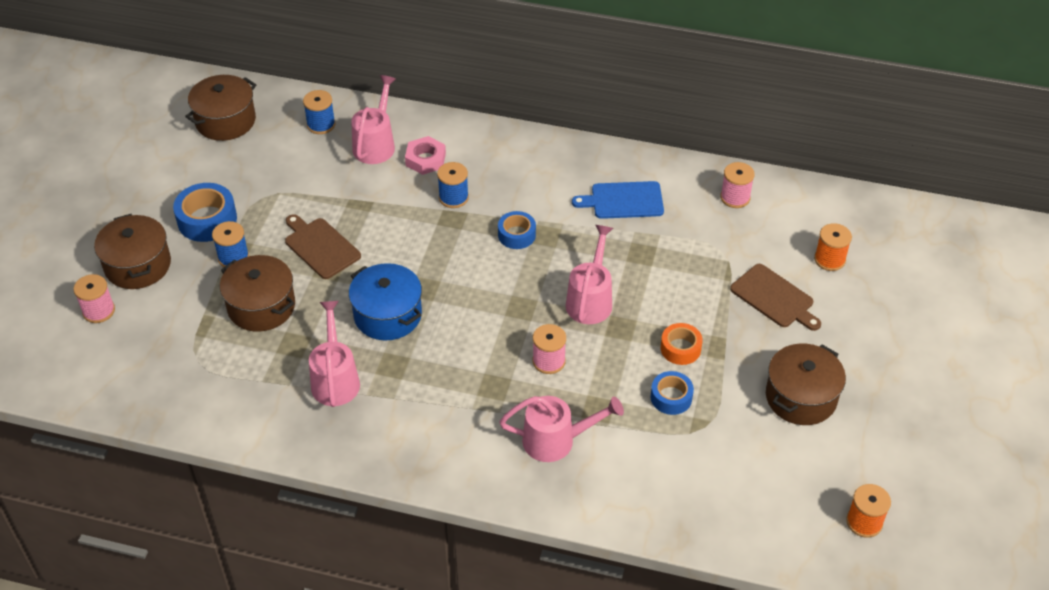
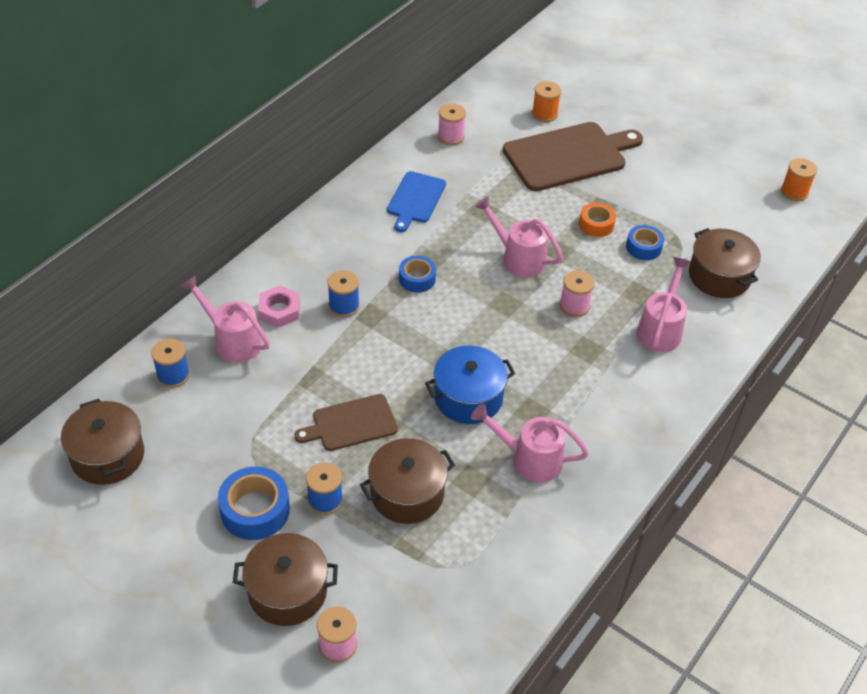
camera: 70 degrees left, 0 degrees up
(774, 298) = (568, 156): brown cutting board -> brown cutting board, size x1.75
(801, 397) = (672, 179): brown pot -> brown pot (719, 276)

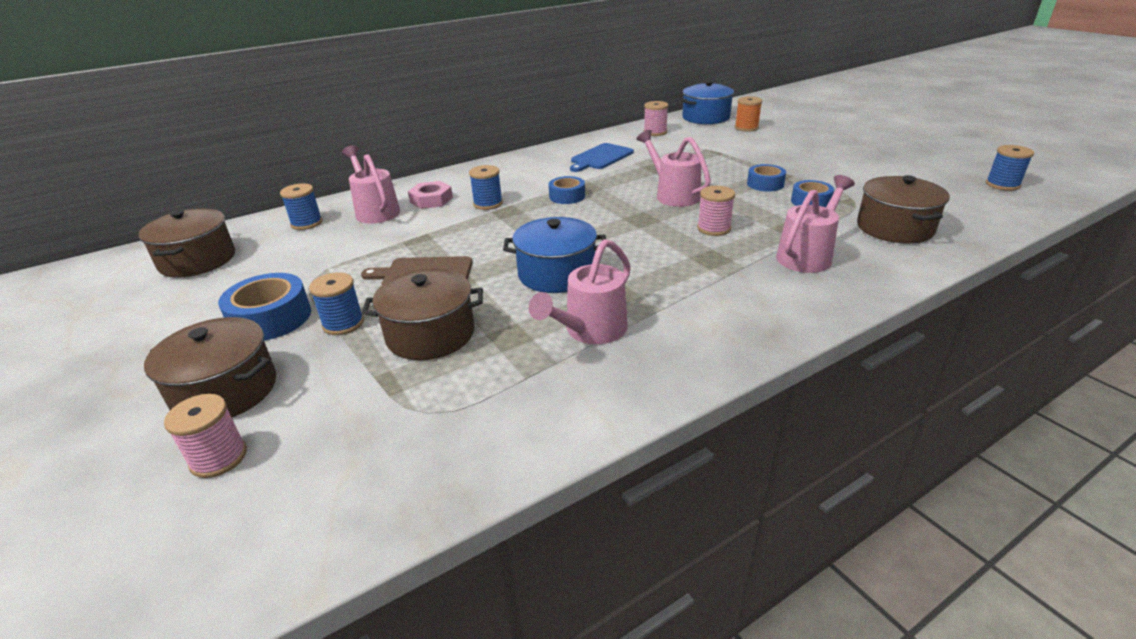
camera: 25 degrees right, 15 degrees down
(493, 95) = (705, 117): none -> blue pot
(529, 459) = (590, 331): pink watering can -> pink watering can turned 90 degrees counterclockwise
(568, 156) = (757, 148): brown cutting board -> none
(596, 224) = (765, 184): orange tape -> blue tape
(794, 192) = (1002, 185): orange spool -> blue spool

